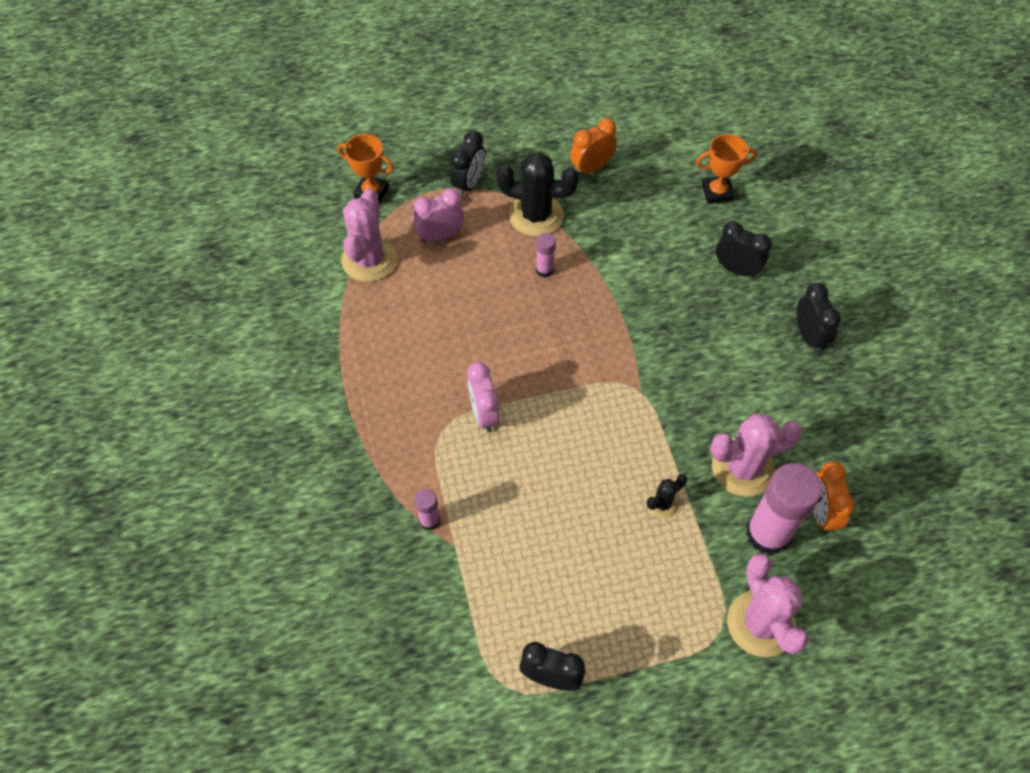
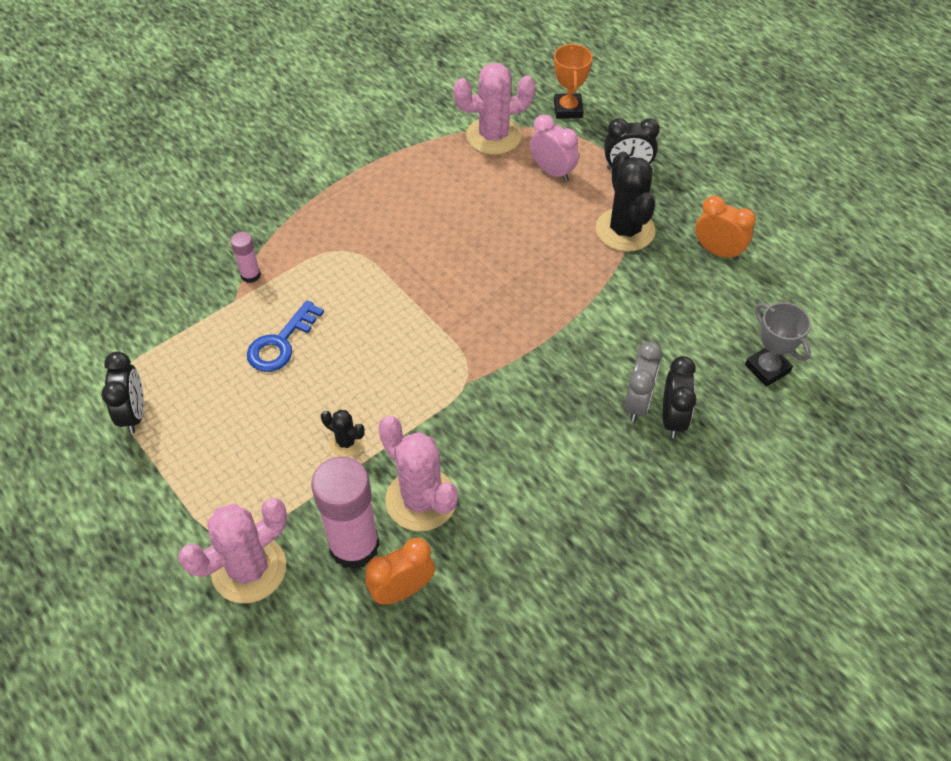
camera: 65 degrees right, 5 degrees down
(484, 414) = (376, 273): pink clock -> none
(527, 520) = (281, 343): none -> blue key
(544, 270) = (564, 259): pink glue stick -> none
(713, 285) = (637, 403): none -> grey clock
(717, 192) = (767, 368): orange trophy -> grey trophy
(809, 336) = (626, 514): black clock -> none

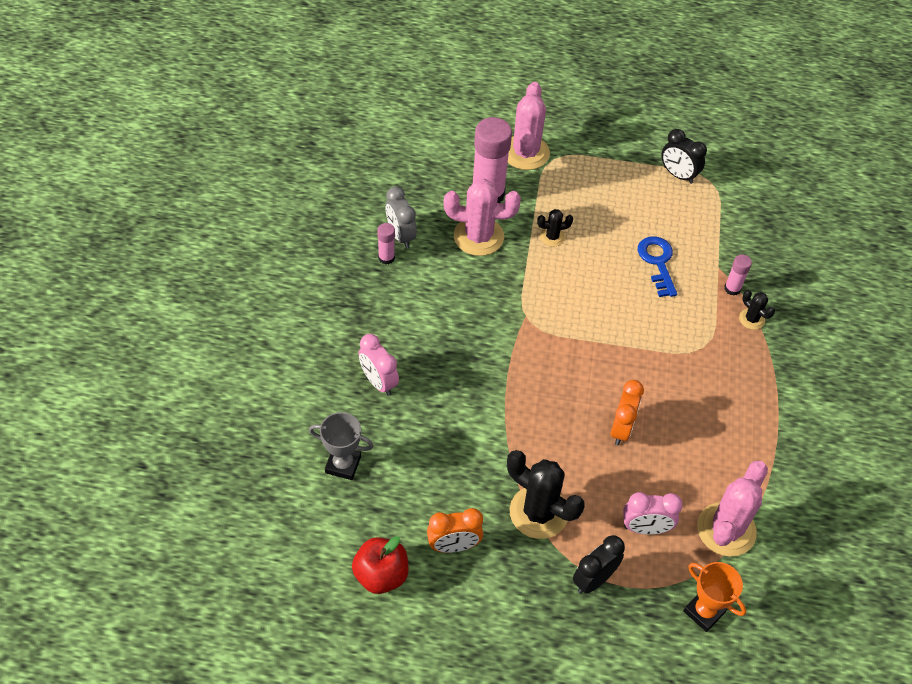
camera: 135 degrees right, 0 degrees up
(272, 242) = (751, 319): none -> black cactus
(402, 590) = (441, 192): orange clock -> orange clock (621, 429)
(547, 549) = (386, 258): none -> pink glue stick
(637, 403) = (409, 377): grey clock -> grey clock (400, 236)
(672, 418) = (378, 382): black clock -> pink clock
(796, 269) = (381, 575): none -> red apple

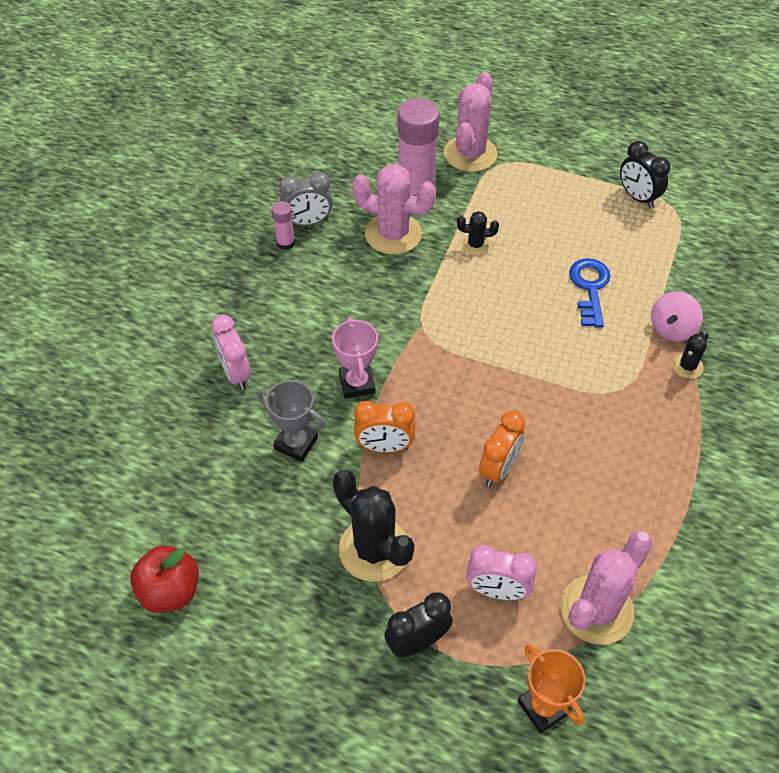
camera: 15 degrees right, 0 degrees up
(343, 464) = (168, 457): grey trophy -> grey trophy (296, 443)
(400, 236) = (308, 222): grey clock -> grey clock turned 90 degrees counterclockwise
(453, 546) = (263, 571): orange clock -> orange clock (384, 446)
(485, 375) = (357, 383): none -> pink trophy
(732, 289) = (672, 329): pink glue stick -> pink spinning top
(751, 319) = (687, 366): black cactus -> black cactus turned 60 degrees clockwise

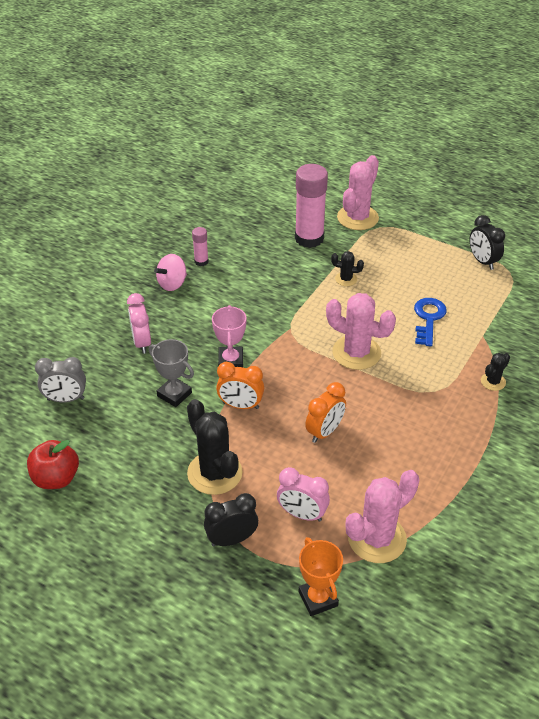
camera: 10 degrees right, 10 degrees down
(308, 222) = (221, 250): grey clock -> grey clock (65, 399)
(393, 234) = (284, 265): pink cactus -> pink cactus (356, 353)
(672, 329) = (487, 354): pink spinning top -> pink spinning top (172, 284)

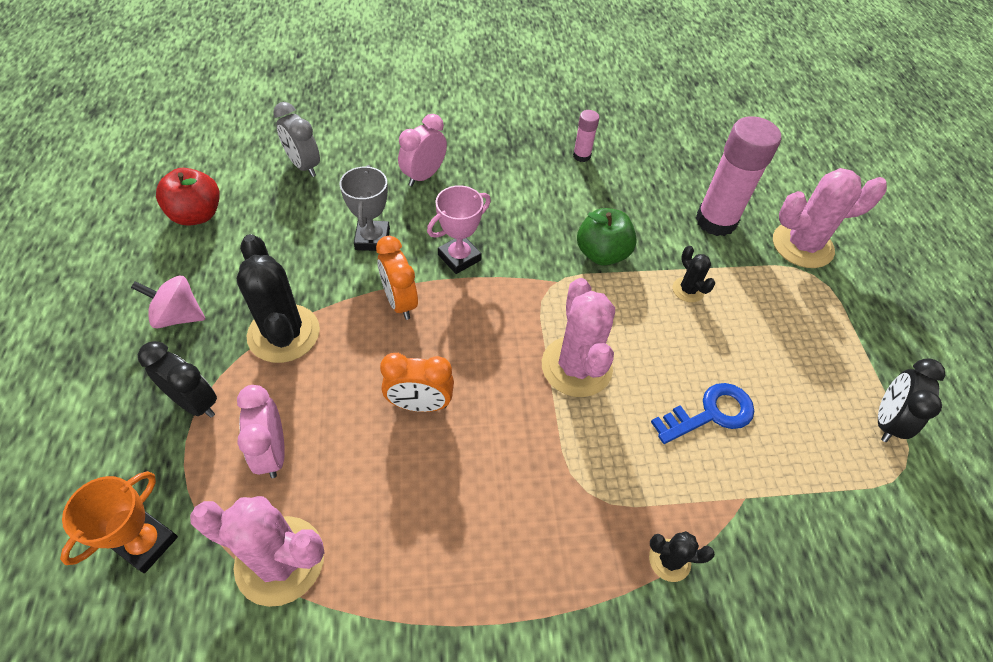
camera: 50 degrees right, 10 degrees up
(172, 284) = (527, 153): pink spinning top -> pink spinning top (178, 316)
(214, 473) = (284, 333): black cactus -> black cactus turned 45 degrees counterclockwise
(288, 298) = (602, 254): none -> green apple

